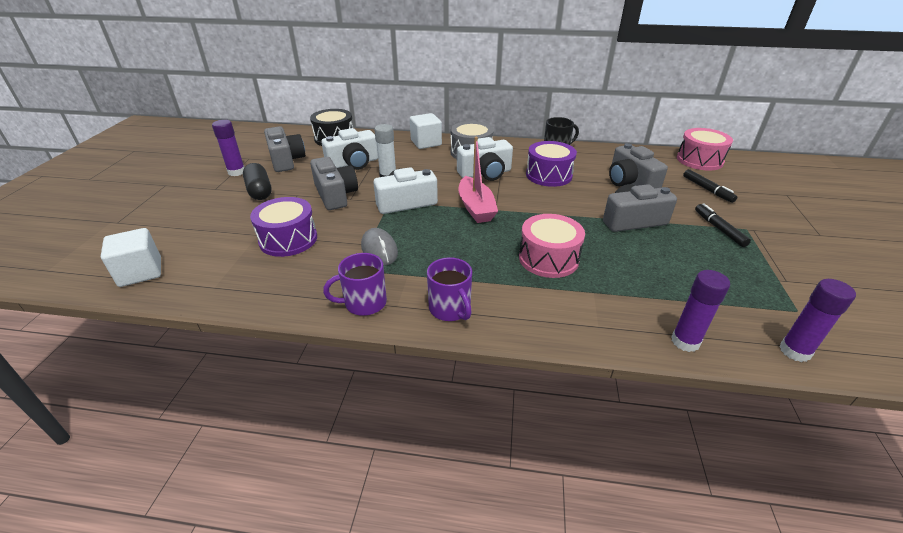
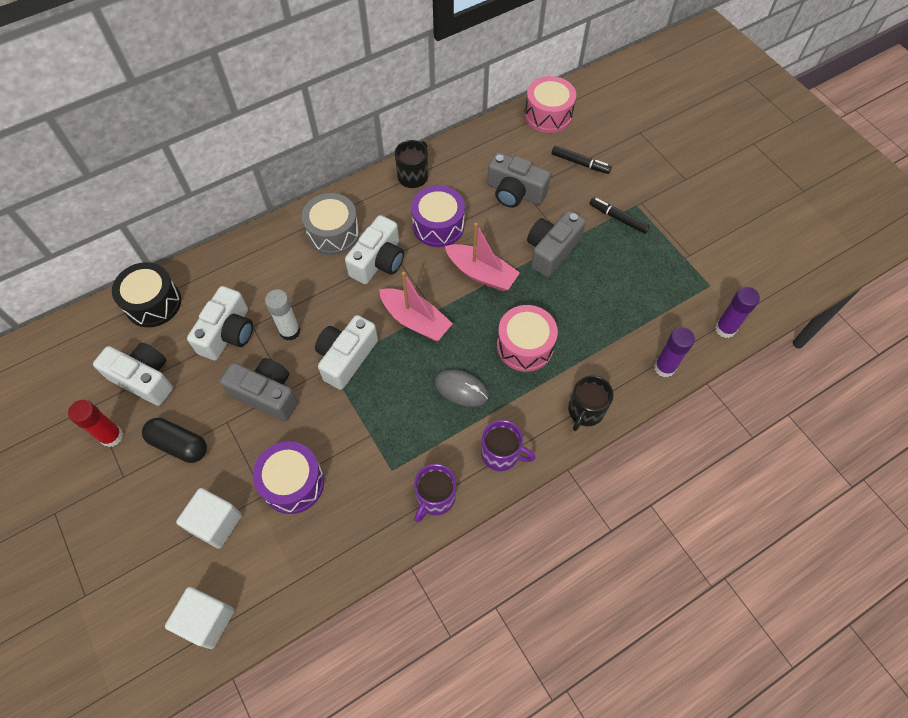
camera: 40 degrees left, 25 degrees up
(236, 172) = (112, 436): purple glue stick -> red glue stick
(286, 160) = (144, 379): grey camera -> white camera
(379, 249) = (386, 434): grey mouse -> grey mouse (461, 389)
(426, 143) = (269, 245): white cube -> white cube (216, 523)
(555, 208) = (481, 274): none -> pink boat
(562, 326) = (585, 411): none -> black mug

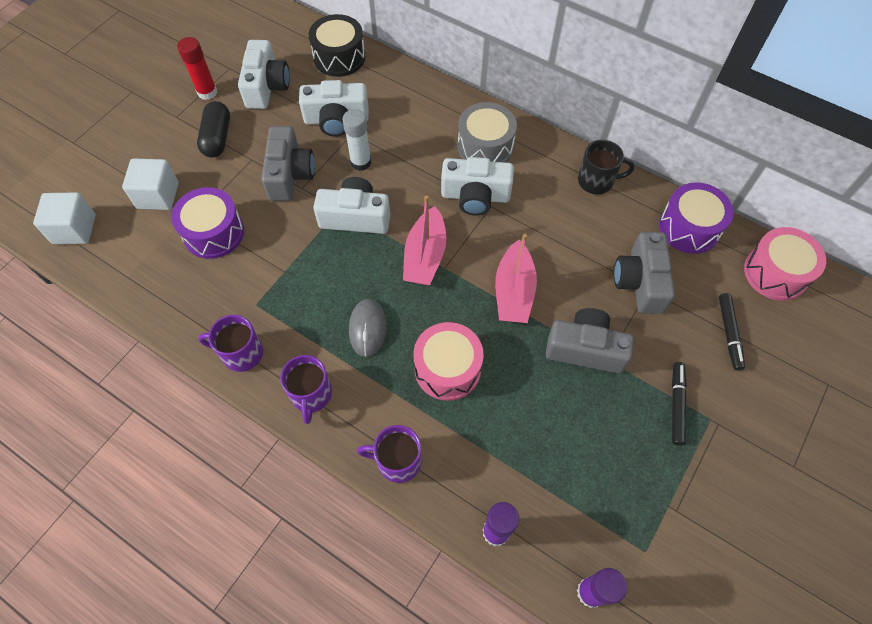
camera: 65 degrees right, 0 degrees up
(438, 225) = (549, 228): purple drum -> purple drum (689, 228)
(585, 411) = (397, 461): black mug -> purple mug

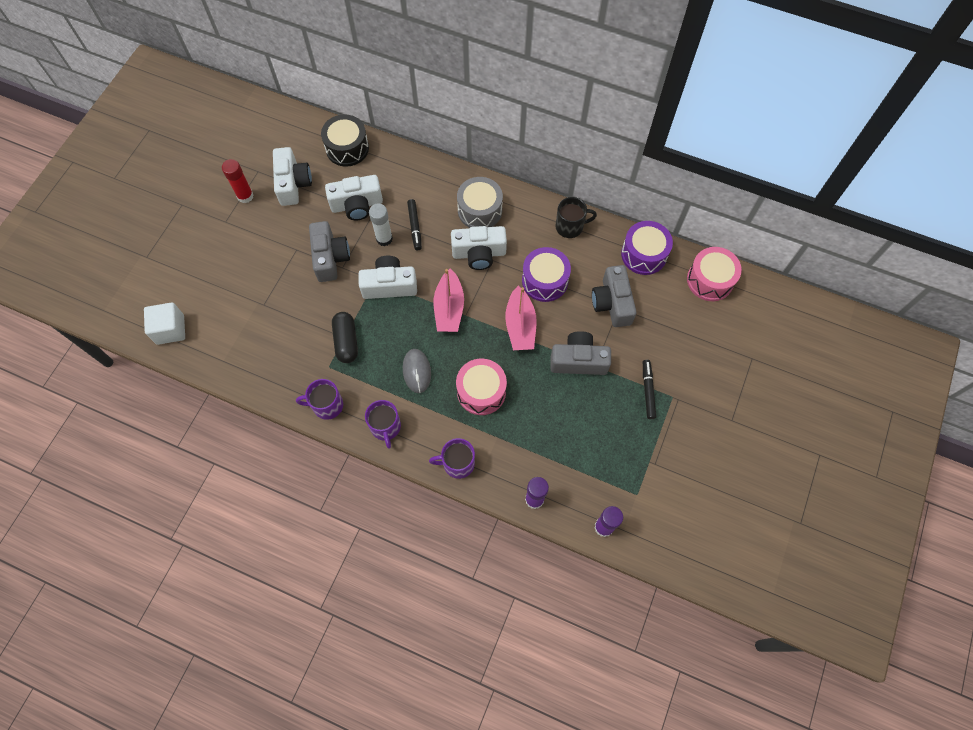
camera: 10 degrees left, 5 degrees up
(158, 195) = (229, 291): white cube -> none
(214, 233) = (282, 315): purple drum -> purple drum (545, 281)
(217, 138) = (264, 235): black capsule -> black capsule (346, 341)
(729, 333) = (680, 332): black marker -> black marker (415, 227)

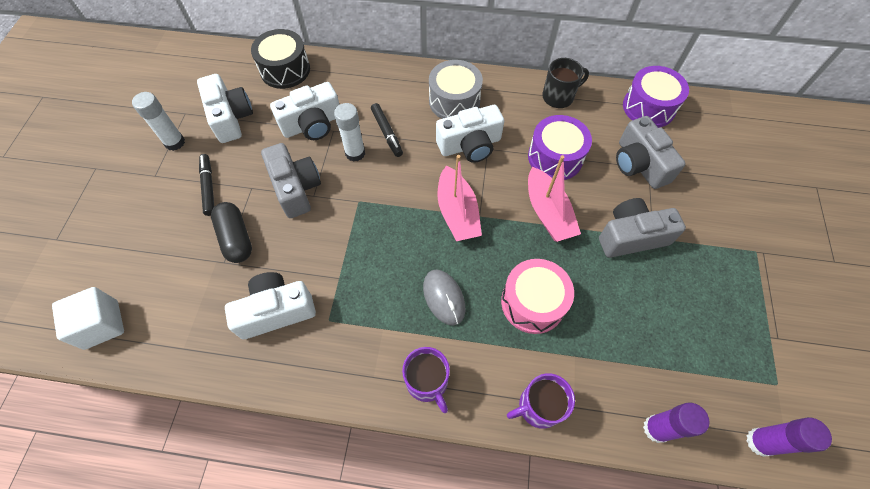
camera: 15 degrees left, 5 degrees down
(245, 196) = (175, 142): red glue stick -> white glue stick
(327, 405) = (340, 373): purple mug -> none
(346, 341) = (343, 282): black capsule -> black capsule (236, 238)
(389, 285) = (377, 203): white camera -> white camera (276, 311)
(648, 391) = (725, 251): black marker -> black marker (209, 187)
(710, 280) = (729, 118): pink drum -> none

